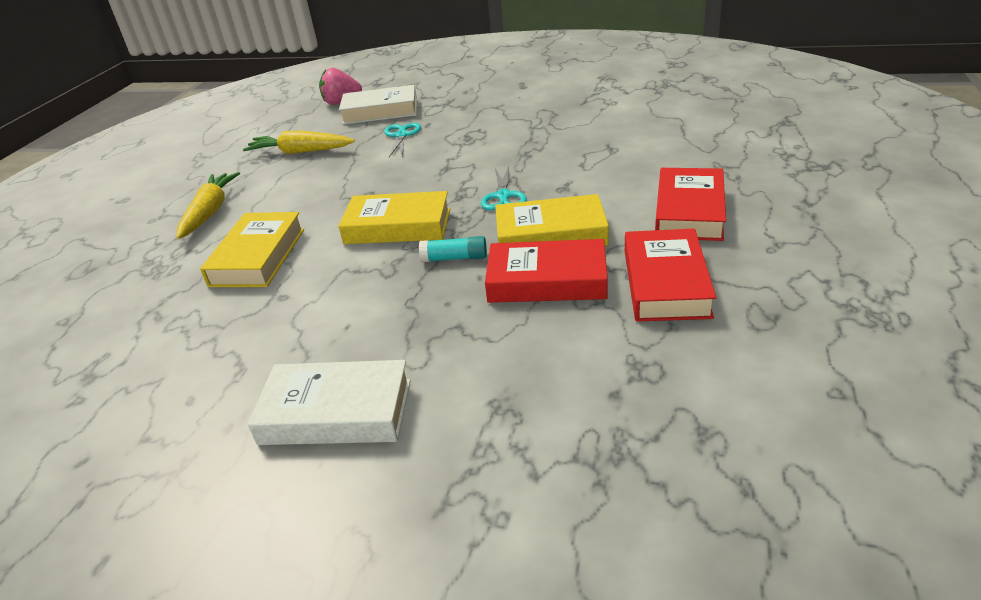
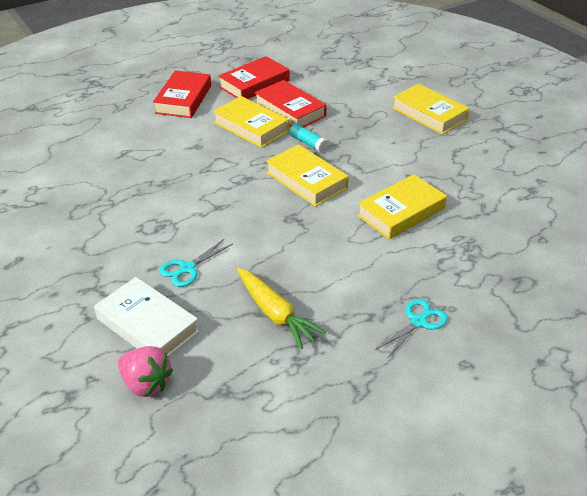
camera: 140 degrees left, 5 degrees up
(210, 212) = (403, 282): yellow carrot -> none
(336, 412) = (429, 114): white book -> yellow book
(503, 196) = (230, 161): turquoise scissors -> turquoise scissors (418, 321)
(689, 212) = (183, 99): red book -> red book turned 45 degrees counterclockwise

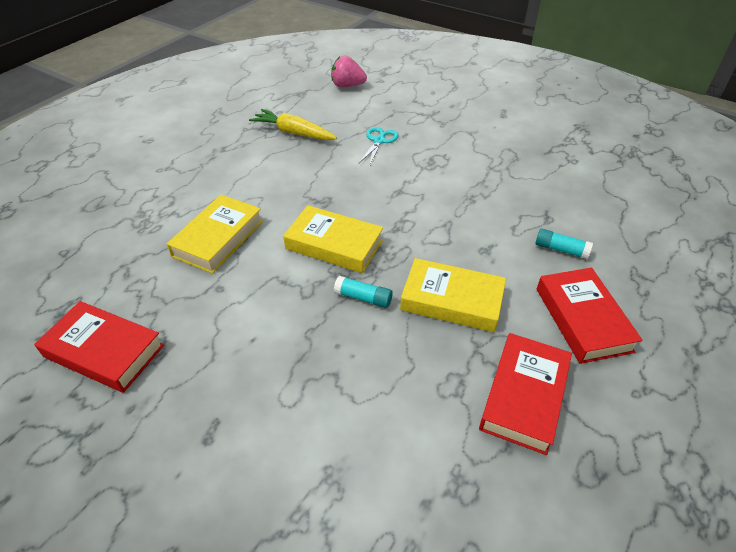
camera: 155 degrees right, 5 degrees up
(145, 132) = (560, 249): none -> turquoise glue stick
(147, 325) = (373, 107): white book -> none
(290, 110) = (426, 352): red book -> red book (104, 351)
(418, 321) = (185, 154): turquoise scissors -> none
(429, 114) = (209, 427): yellow book -> none

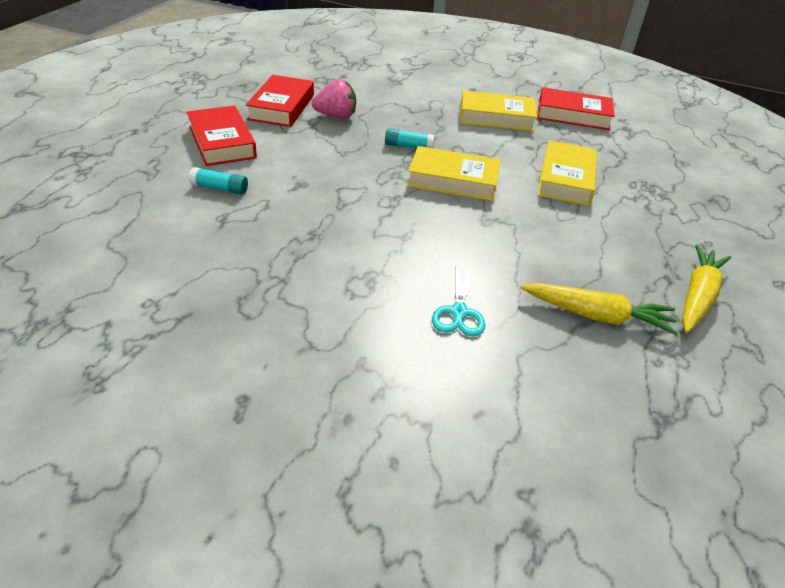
camera: 165 degrees right, 5 degrees down
(216, 137) = (697, 296): none -> yellow carrot
(347, 86) = (587, 459): pink strawberry -> pink strawberry (336, 116)
(452, 300) = (333, 148): yellow book -> yellow book (496, 117)

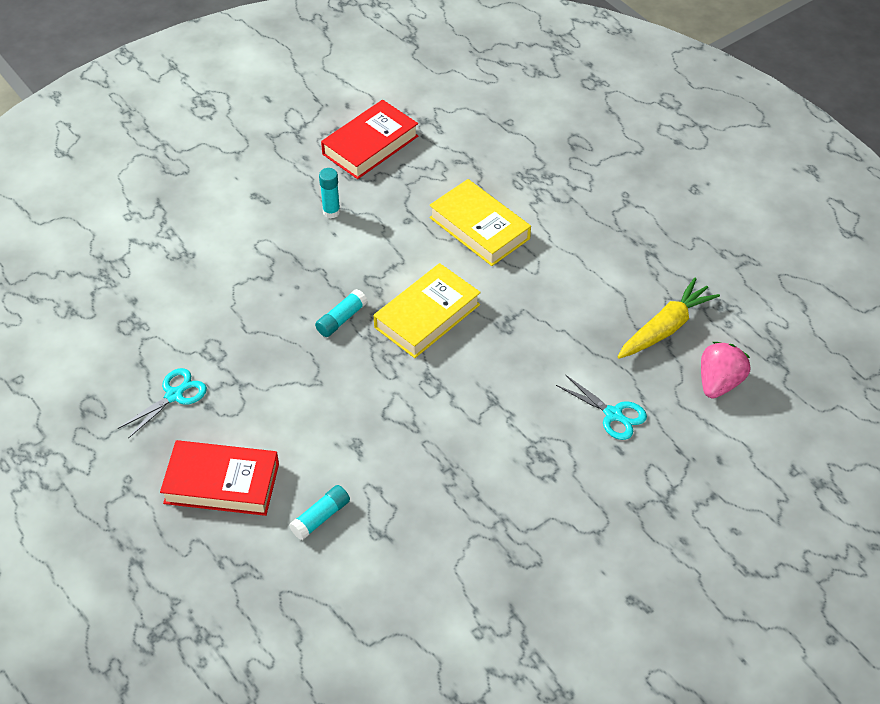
camera: 55 degrees left, 10 degrees up
(282, 107) = (174, 395): red book -> turquoise scissors
(336, 116) = (232, 352): pink strawberry -> pink strawberry (719, 382)
(496, 117) = (331, 212): yellow book -> turquoise glue stick
(697, 296) = (680, 250): yellow carrot -> none

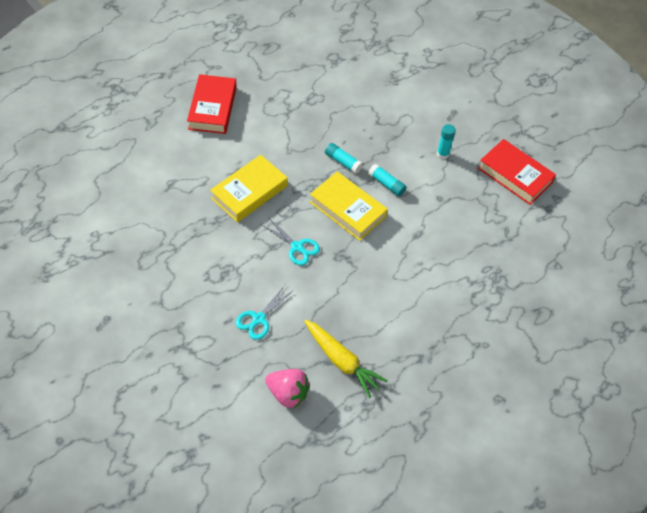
camera: 85 degrees right, 5 degrees up
(174, 395) = (279, 82): turquoise scissors -> turquoise scissors (297, 247)
(321, 517) = (184, 155): turquoise glue stick -> turquoise glue stick (386, 184)
(479, 228) = (436, 242): yellow book -> yellow book (249, 192)

